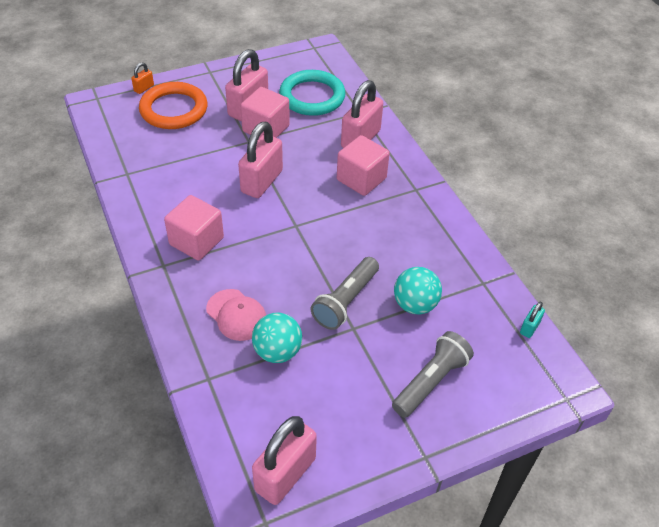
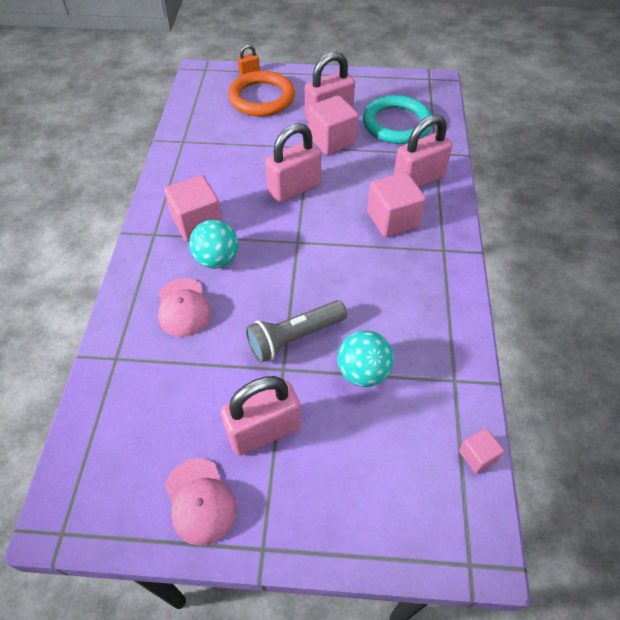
camera: 30 degrees right, 5 degrees up
(277, 351) = (195, 360): turquoise ball -> turquoise ball (217, 259)
(285, 474) = (114, 492): pink padlock -> pink padlock (264, 430)
(357, 448) = (200, 501): none -> pink cap
(431, 381) = (325, 465): grey flashlight -> none
(529, 328) = (477, 456): turquoise padlock -> pink cube

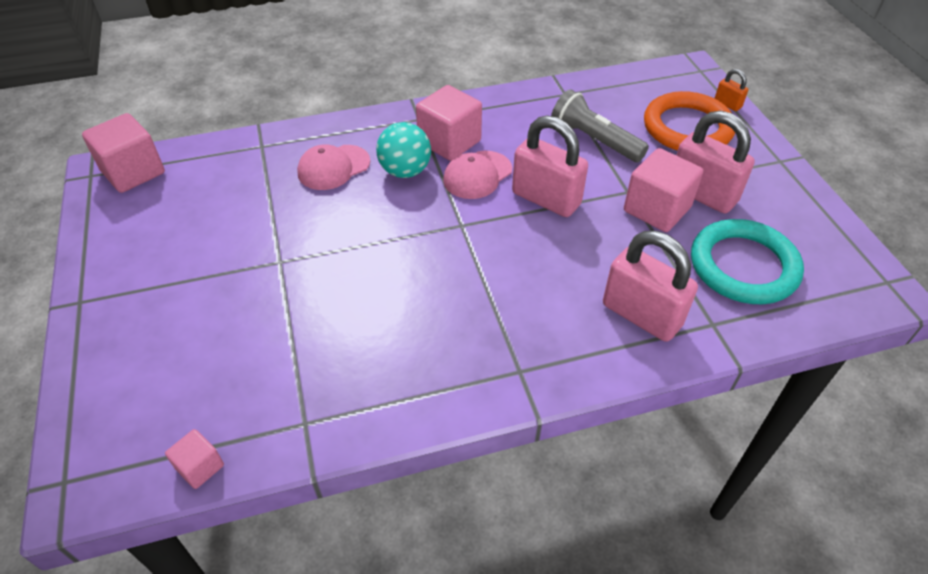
camera: 70 degrees right, 5 degrees down
(200, 501) = (124, 245): pink cap -> pink cap (477, 175)
(264, 430) = (203, 267): pink padlock -> none
(294, 337) = (322, 259): grey flashlight -> grey flashlight (594, 140)
(363, 372) = (293, 329): turquoise ball -> none
(393, 219) = (546, 304): pink cube -> pink cube (133, 172)

